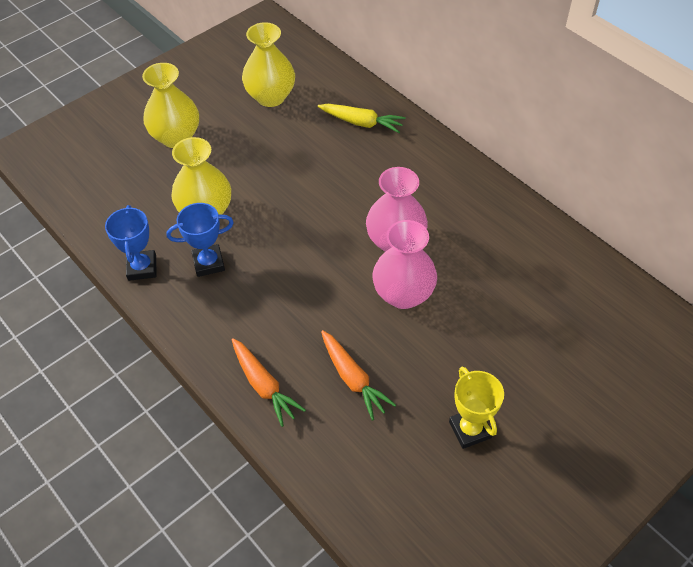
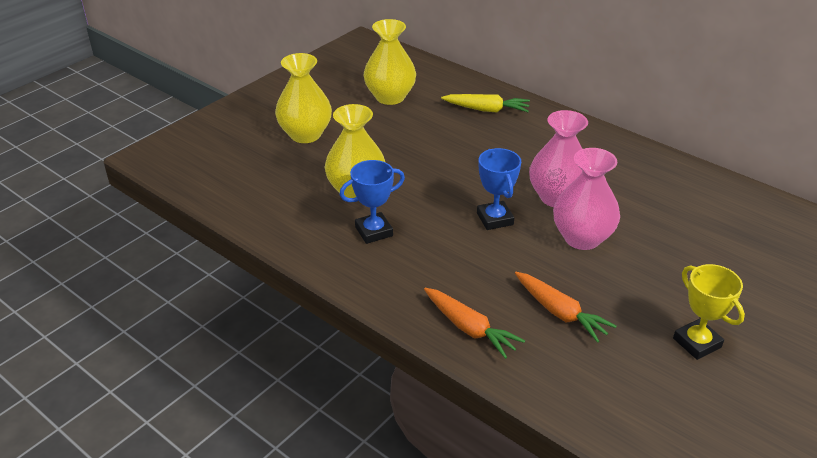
camera: 10 degrees left, 15 degrees down
(142, 268) = (305, 242): blue trophy -> blue trophy (495, 219)

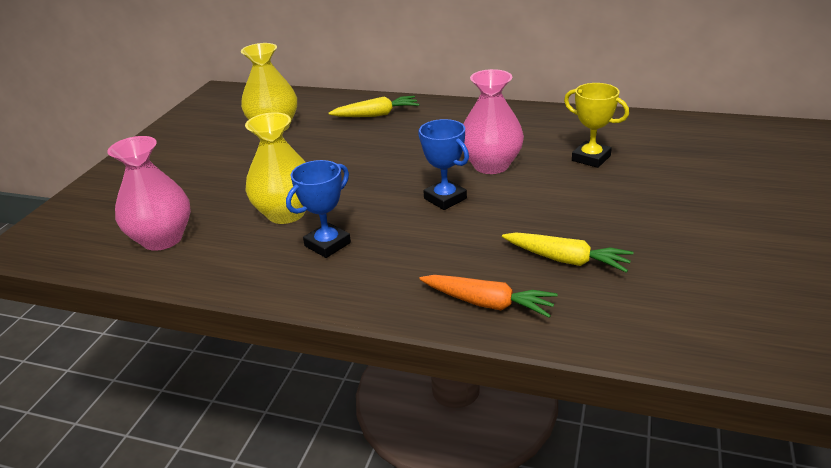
camera: 20 degrees left, 5 degrees down
(305, 134) = (201, 179): yellow vase -> none
(560, 312) = (566, 260): orange carrot -> yellow carrot
(582, 238) = (539, 191): pink vase -> pink vase (162, 239)
(697, 343) = (709, 245): yellow trophy -> yellow trophy (591, 158)

